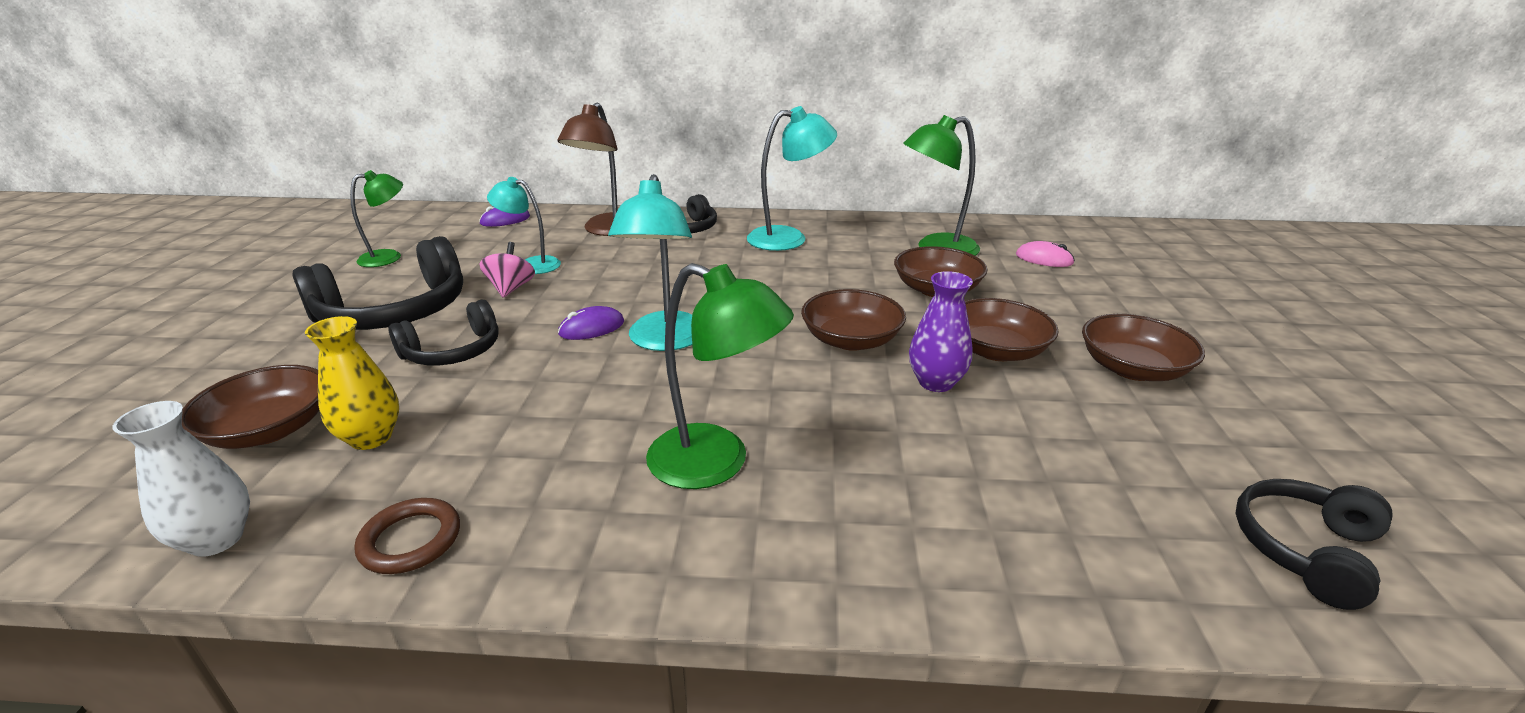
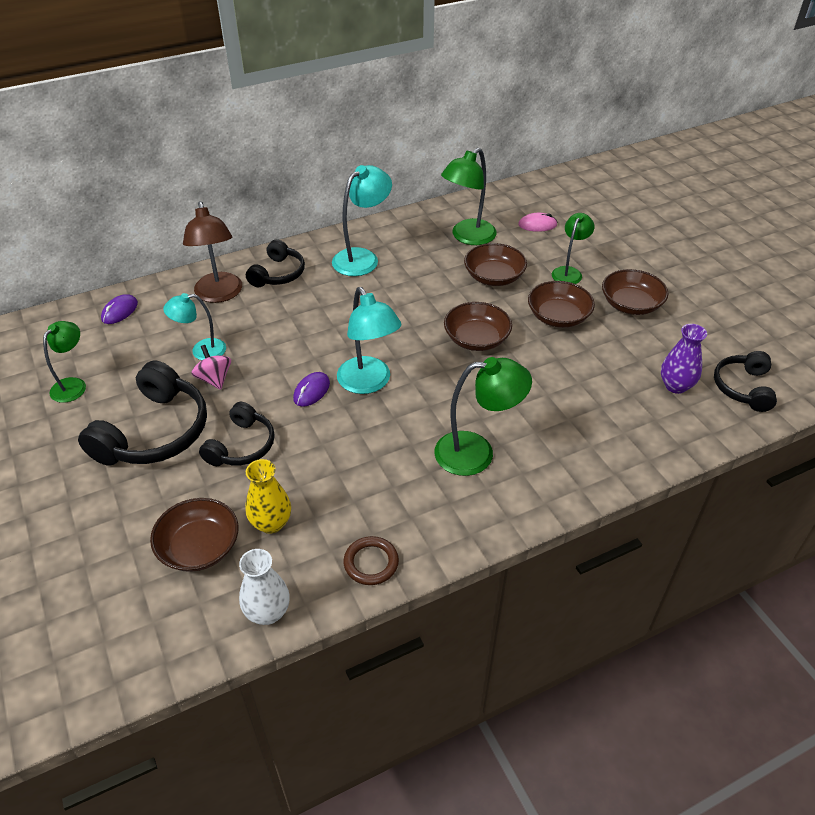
camera: 30 degrees left, 15 degrees up
(935, 382) = (543, 353): purple vase -> purple vase (675, 386)
(1053, 311) = (569, 272): none -> green lamp

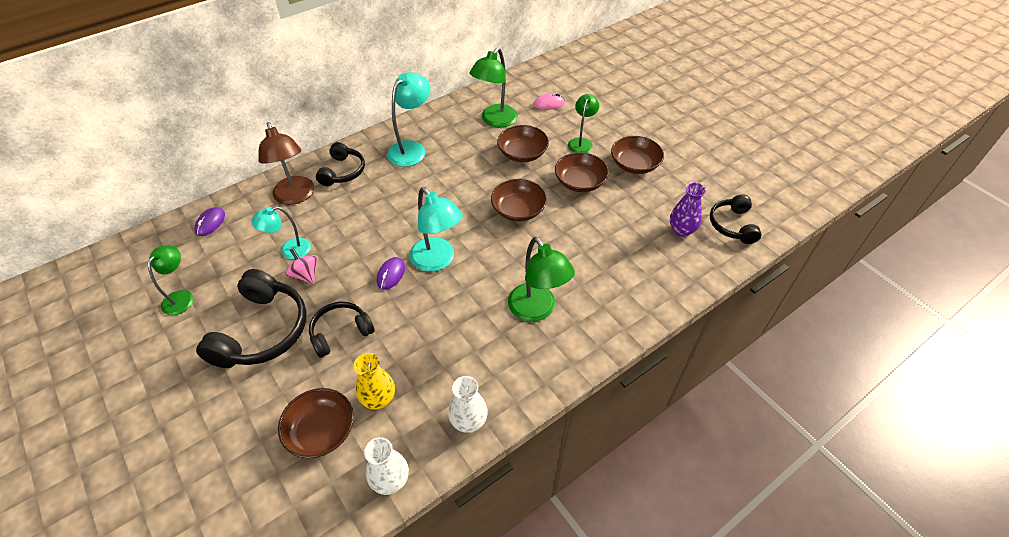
camera: 10 degrees left, 5 degrees up
(242, 446) = (340, 332): black headphones -> black headphones turned 135 degrees counterclockwise
(371, 563) = (468, 421): brown ring -> white vase
(477, 453) = (537, 310): green lamp -> green lamp turned 75 degrees clockwise

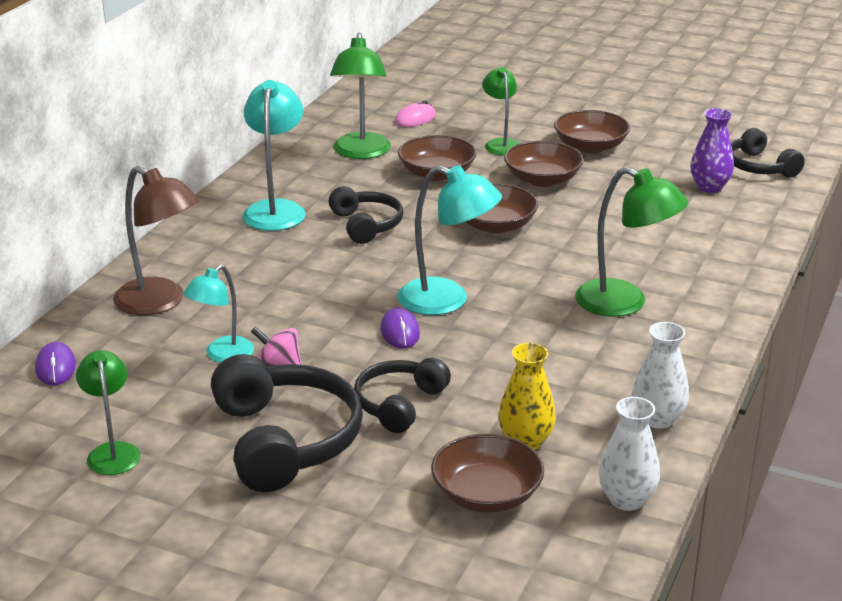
camera: 30 degrees left, 20 degrees down
(343, 171) = (201, 258): black headphones -> black headphones (366, 225)

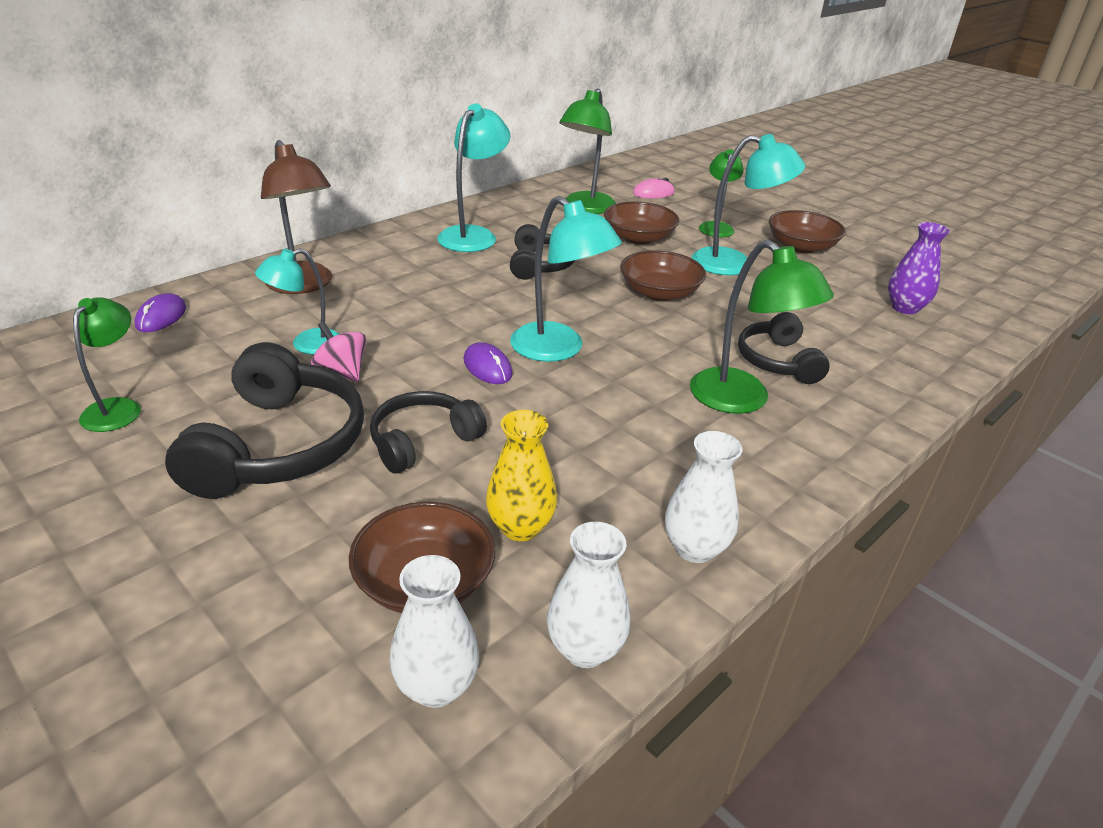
camera: 20 degrees right, 5 degrees up
(400, 332) = (487, 367): purple mouse -> purple mouse turned 45 degrees counterclockwise
(542, 179) = (734, 264): brown bowl -> turquoise lamp
(547, 548) = (436, 686): none -> white vase
(759, 167) = (971, 301): black headphones -> black headphones (777, 361)

